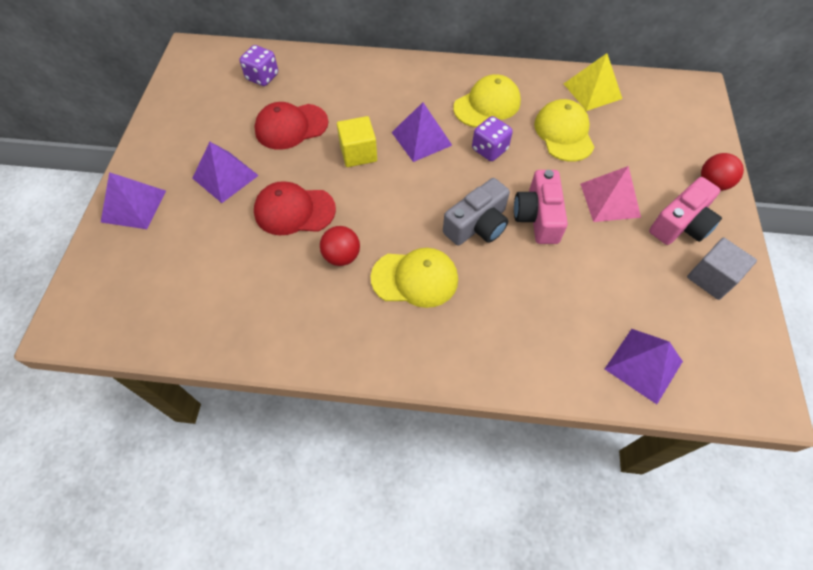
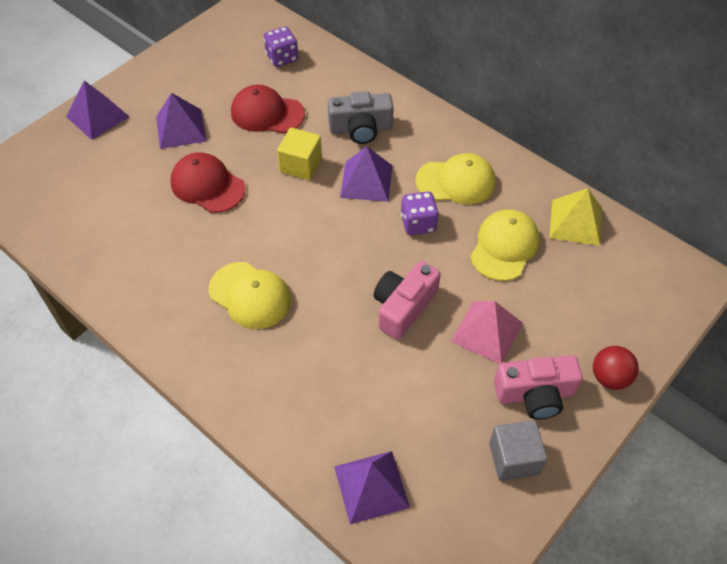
camera: 35 degrees right, 5 degrees down
(342, 256) = (210, 243): red ball -> none
(477, 225) = (343, 283): grey camera -> grey camera (361, 129)

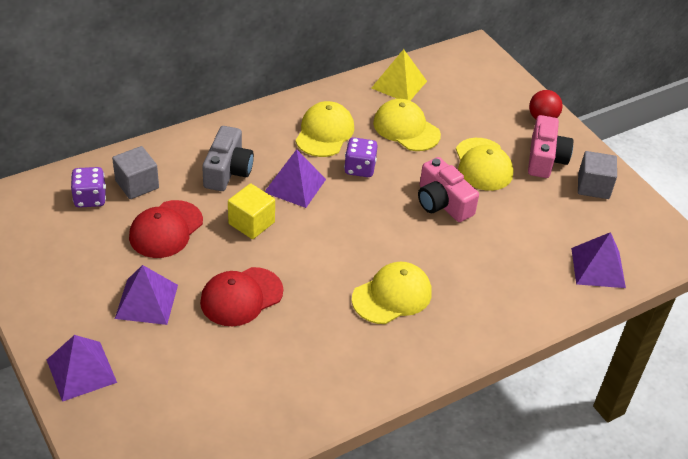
camera: 75 degrees left, 10 degrees down
(312, 78) = (137, 184): none -> grey cube
(486, 332) = (483, 165): pink pyramid -> yellow cap

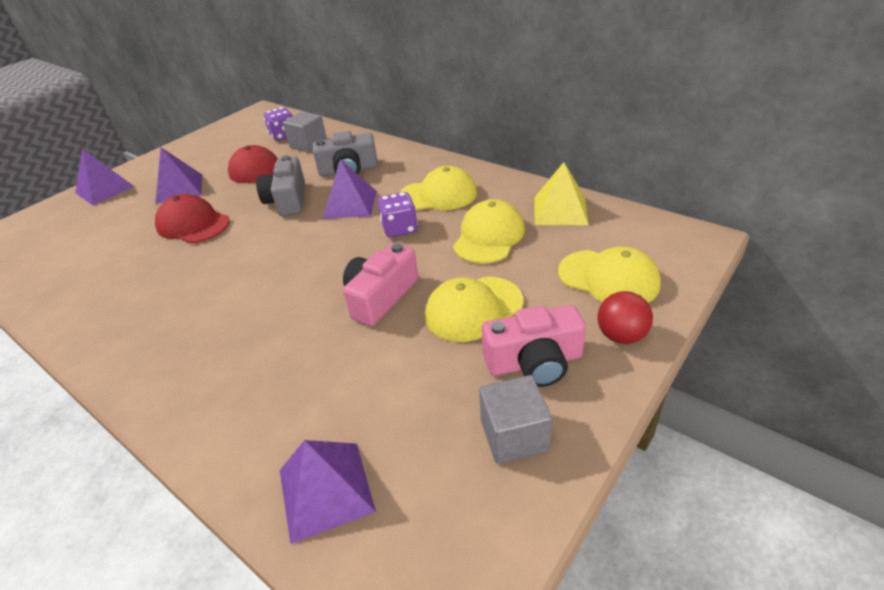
camera: 75 degrees right, 5 degrees down
(251, 223) = (288, 200): yellow cube -> grey camera
(392, 296) = (213, 305): yellow cap -> yellow cap (608, 278)

